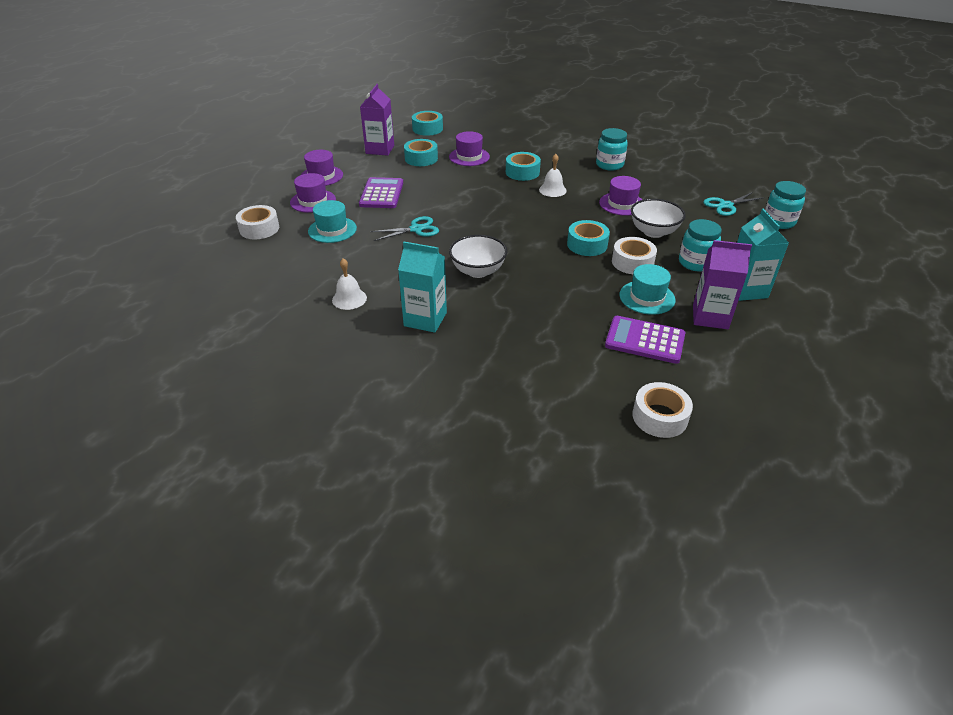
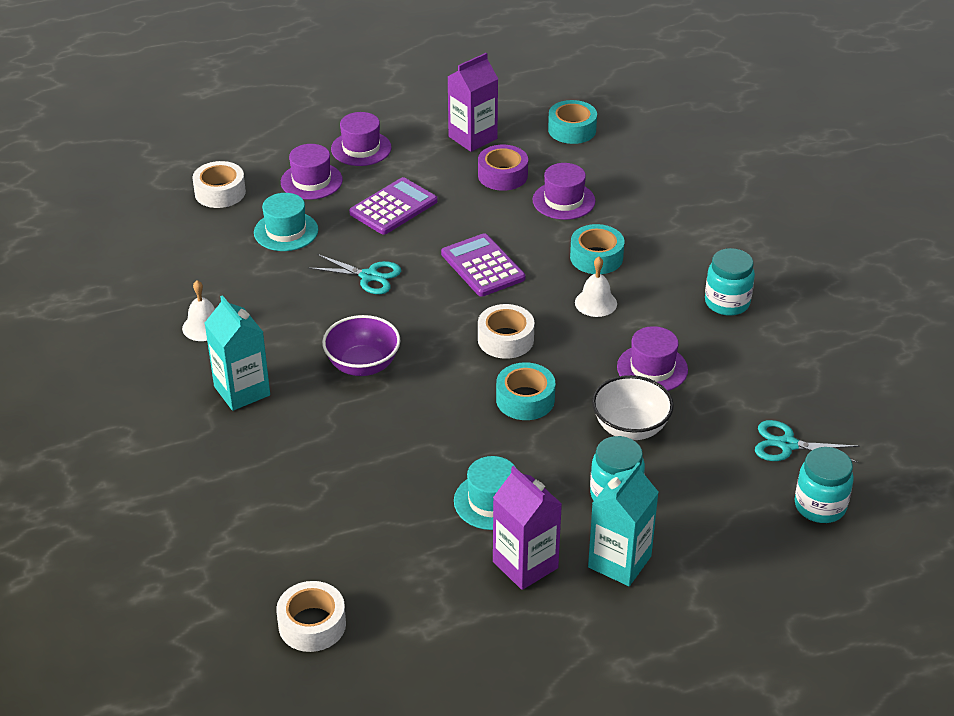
camera: 40 degrees right, 0 degrees up
(421, 158) = (502, 175): turquoise tape -> purple tape
(478, 271) = (362, 365): white bowl -> purple bowl
(632, 262) = (542, 451): white tape -> white tape (505, 339)
(645, 340) = (415, 544): purple calculator -> purple calculator (483, 266)

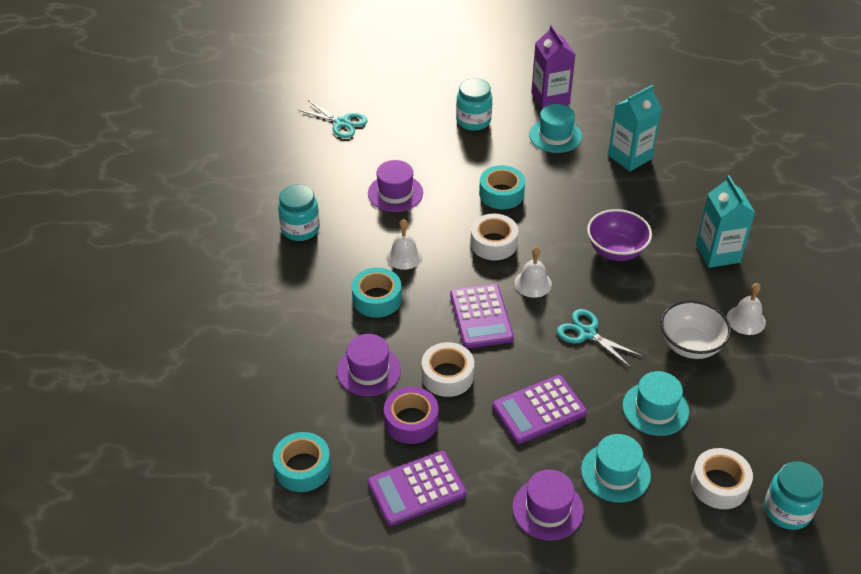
camera: 160 degrees left, 5 degrees up
(311, 181) = (615, 472): purple hat -> turquoise hat
(312, 624) = (689, 98): white tape -> white tape (447, 376)
(443, 309) = (533, 283): none -> white bell
(472, 138) = (416, 488): purple carton -> purple calculator
(619, 562) = (492, 87): turquoise carton -> turquoise carton (630, 157)
(630, 428) = (438, 157): white bowl -> white bowl (690, 345)
(820, 506) = (351, 87): turquoise jar -> turquoise jar (787, 510)

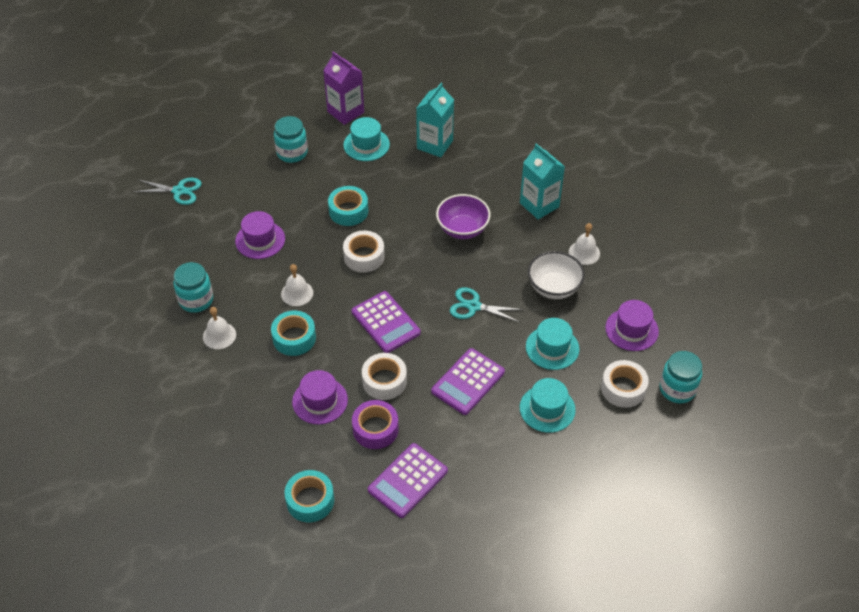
camera: 25 degrees left, 5 degrees up
(533, 283) = (412, 280): white bell -> white bell (219, 335)
(547, 509) = (512, 456): purple hat -> purple hat (631, 329)

